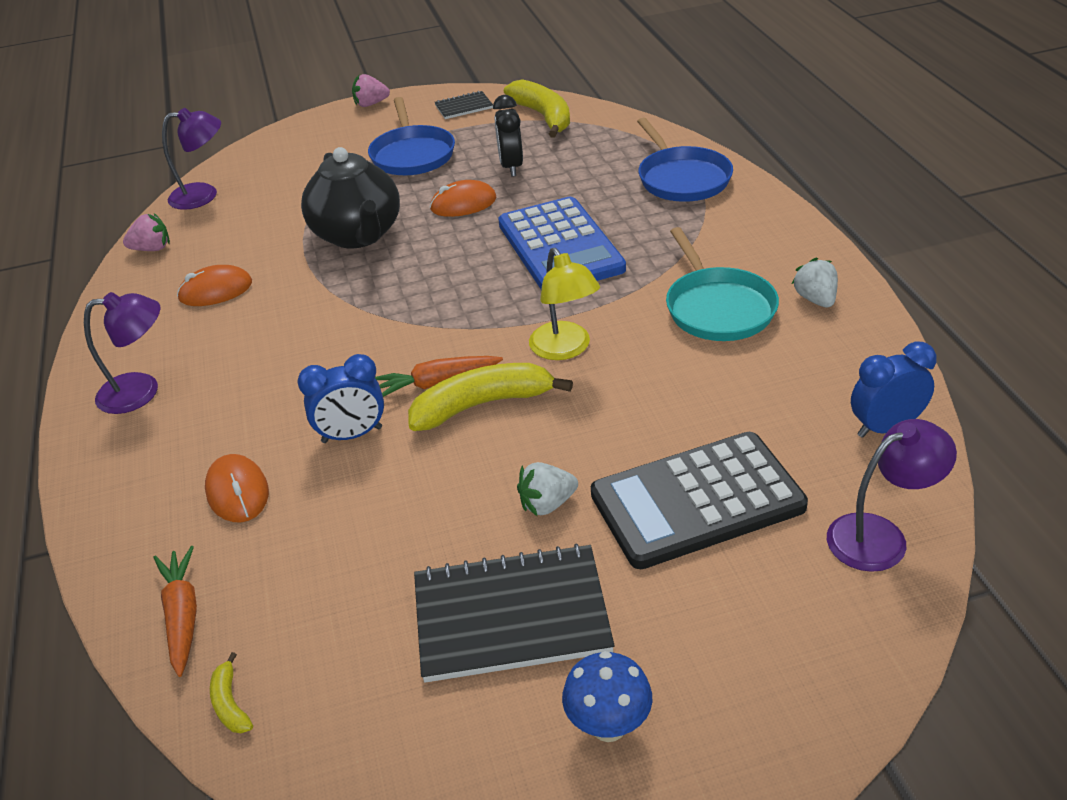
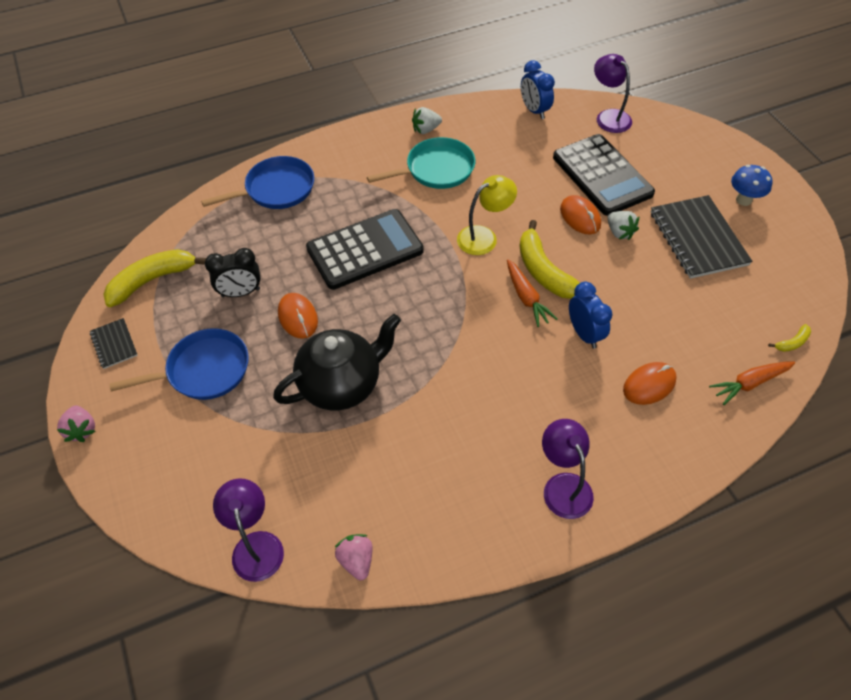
camera: 100 degrees left, 15 degrees up
(216, 291) = (426, 475): orange mouse -> orange mouse (580, 217)
(560, 246) = (365, 250): blue calculator -> black calculator

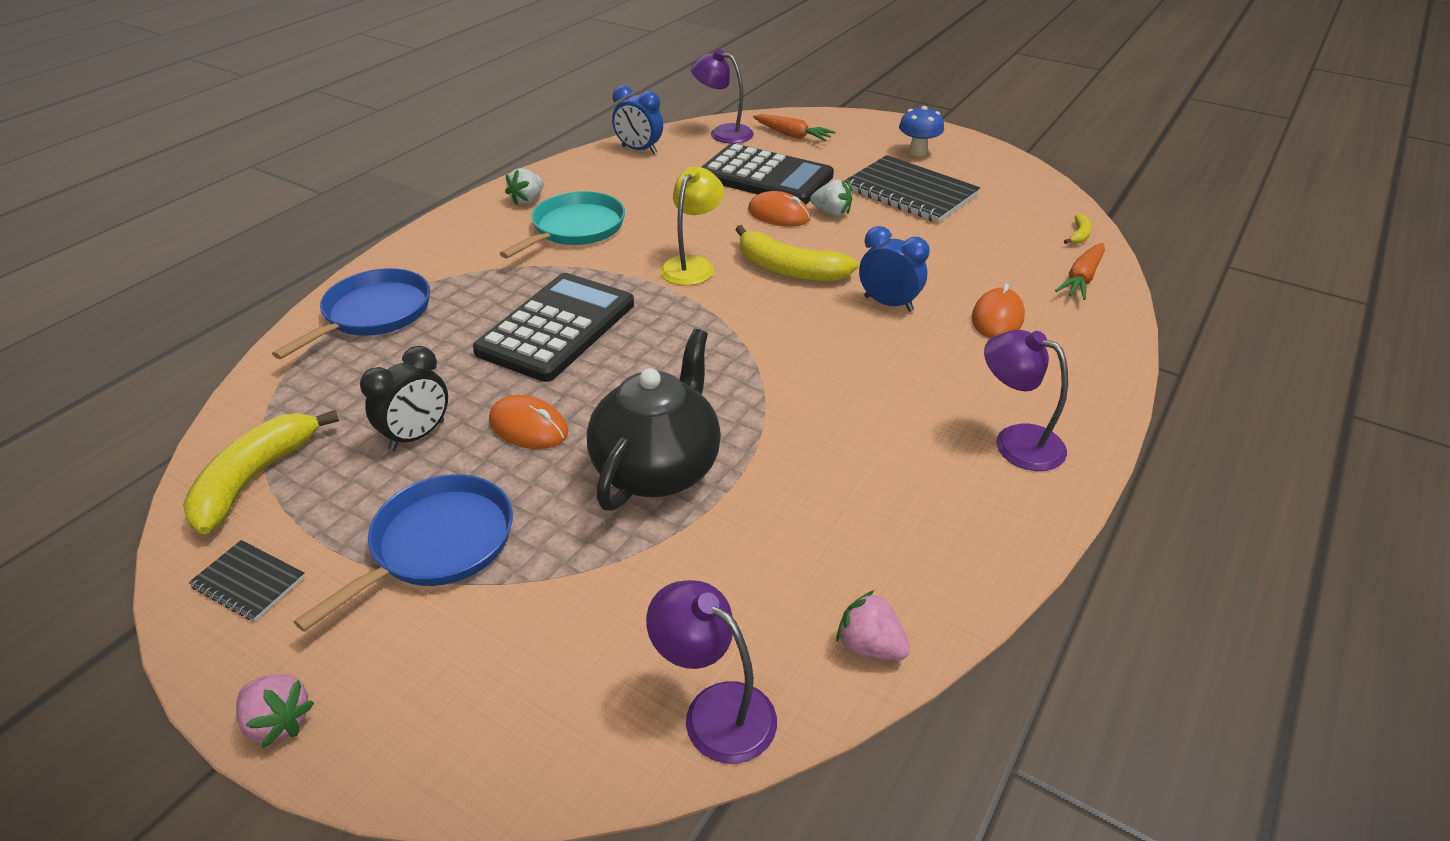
camera: 35 degrees left, 15 degrees down
(526, 297) = (794, 298): orange carrot -> orange carrot (792, 135)

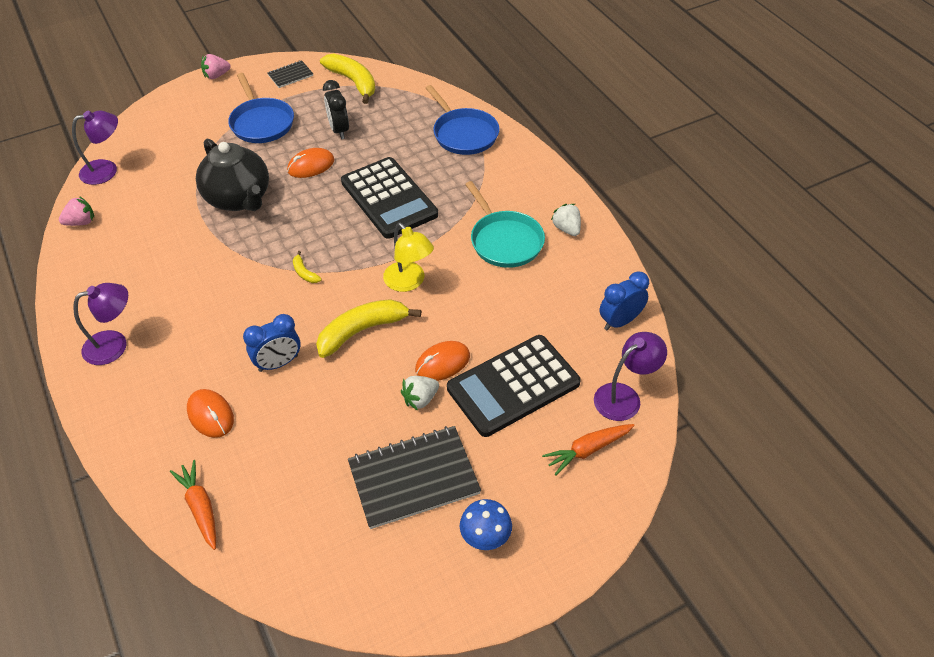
camera: 120 degrees right, 10 degrees up
(1079, 235) = (250, 560): yellow banana -> yellow banana (304, 273)

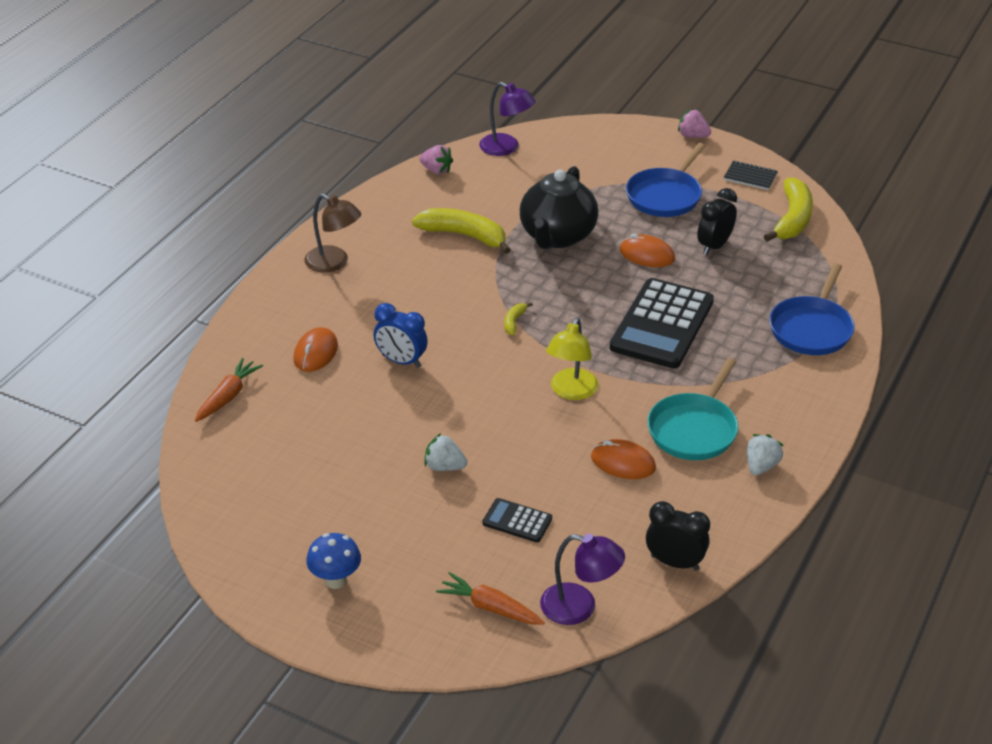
camera: 55 degrees right, 10 degrees down
(114, 345) = (334, 263): purple lamp -> brown lamp
(362, 331) = (484, 391): yellow banana -> yellow banana (464, 235)
(414, 478) = (358, 504): black notebook -> none
(442, 363) = (498, 461): orange mouse -> orange mouse (623, 463)
(513, 386) = (517, 521): black calculator -> black calculator, size x0.46
(620, 321) = (675, 562): blue clock -> black clock

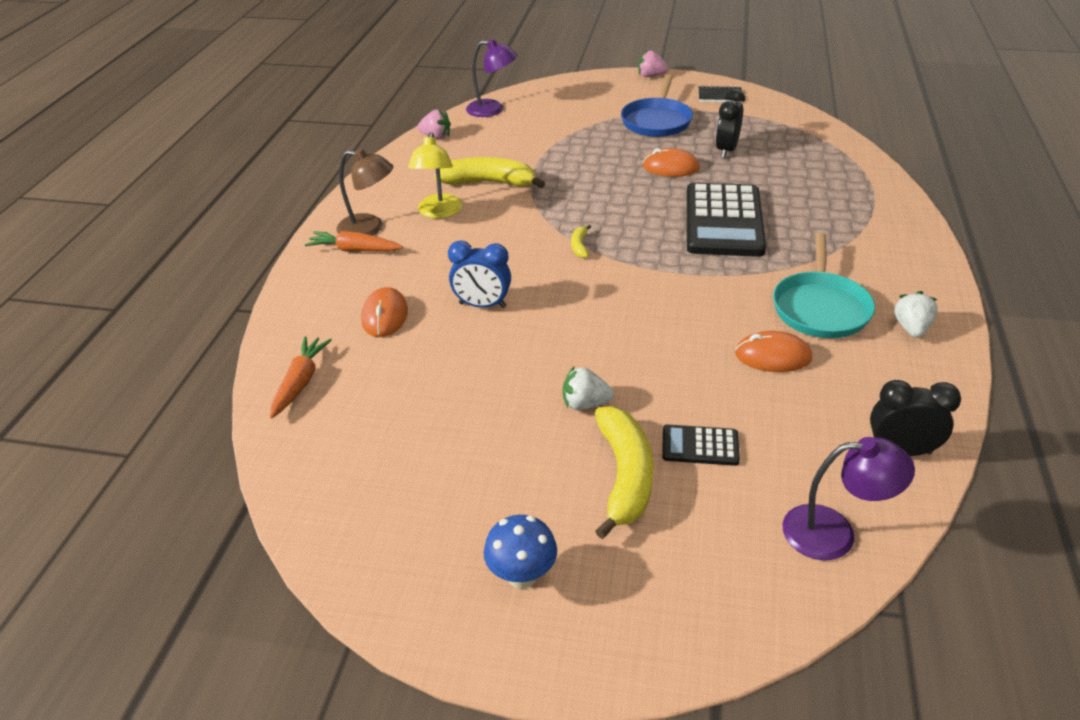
camera: 15 degrees left, 0 degrees up
(490, 608) = (731, 561): orange carrot -> orange carrot (355, 250)
(557, 236) = (579, 168): black teapot -> none
(571, 391) = (675, 298): yellow lamp -> yellow lamp (439, 212)
(792, 219) = (778, 119): yellow banana -> yellow banana (625, 476)
(811, 329) = (861, 198): blue pan -> none

